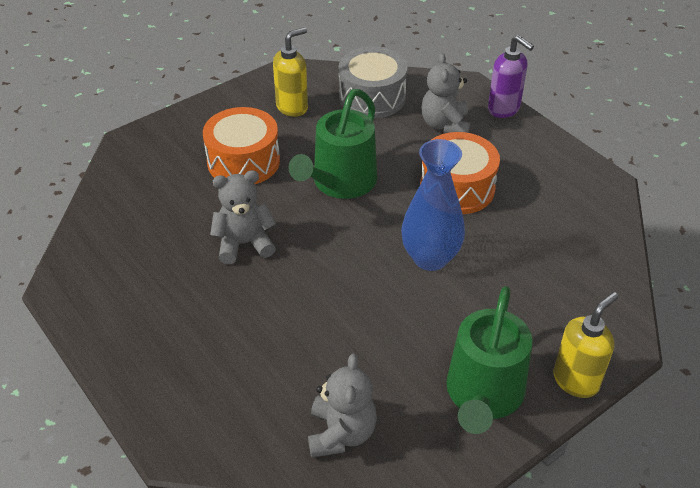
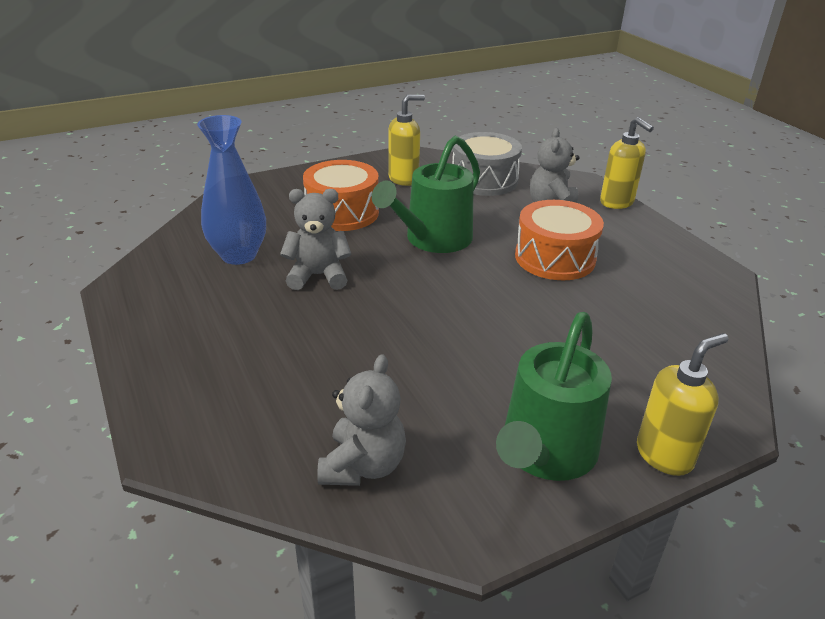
camera: 10 degrees right, 10 degrees down
(430, 258) = (512, 313): blue vase -> blue vase (239, 255)
(504, 109) = (617, 202): purple soap dispenser -> yellow soap dispenser

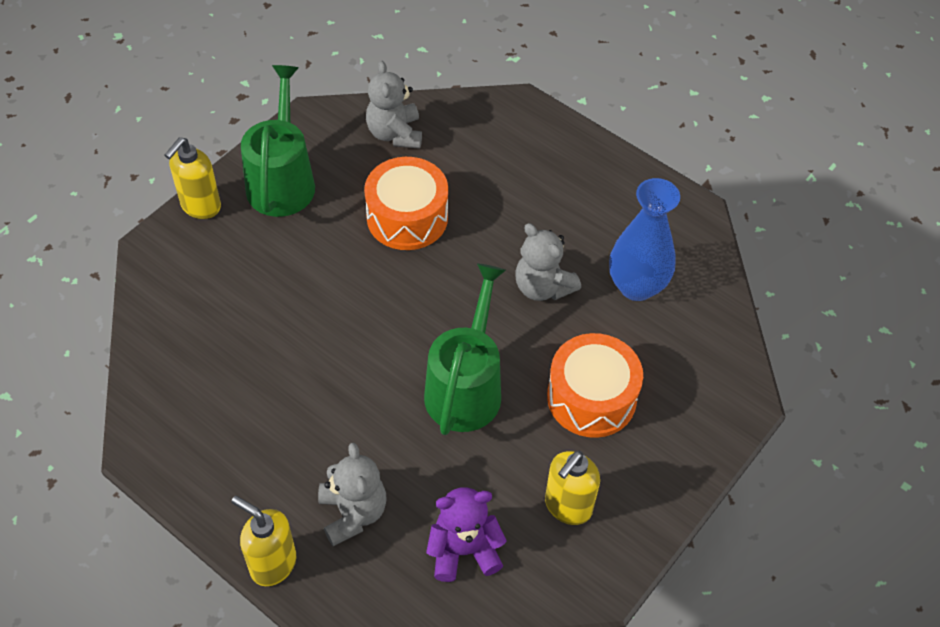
camera: 155 degrees right, 20 degrees up
(318, 276) = (542, 287): grey teddy bear -> grey teddy bear turned 75 degrees clockwise
(484, 180) = (464, 550): grey drum -> purple teddy bear
(555, 258) = (326, 405): orange drum -> orange drum (407, 217)

